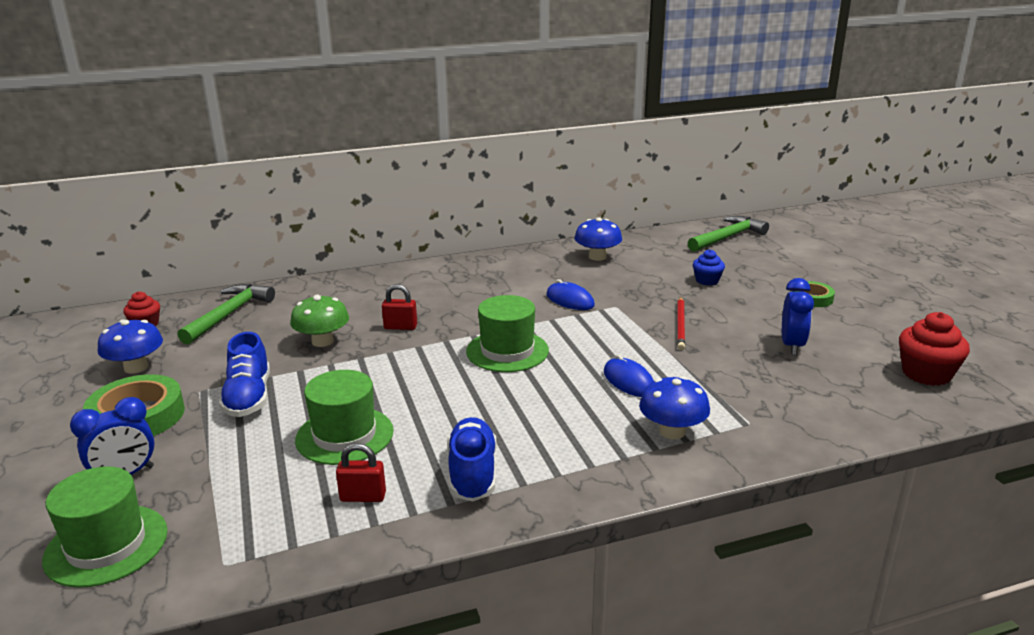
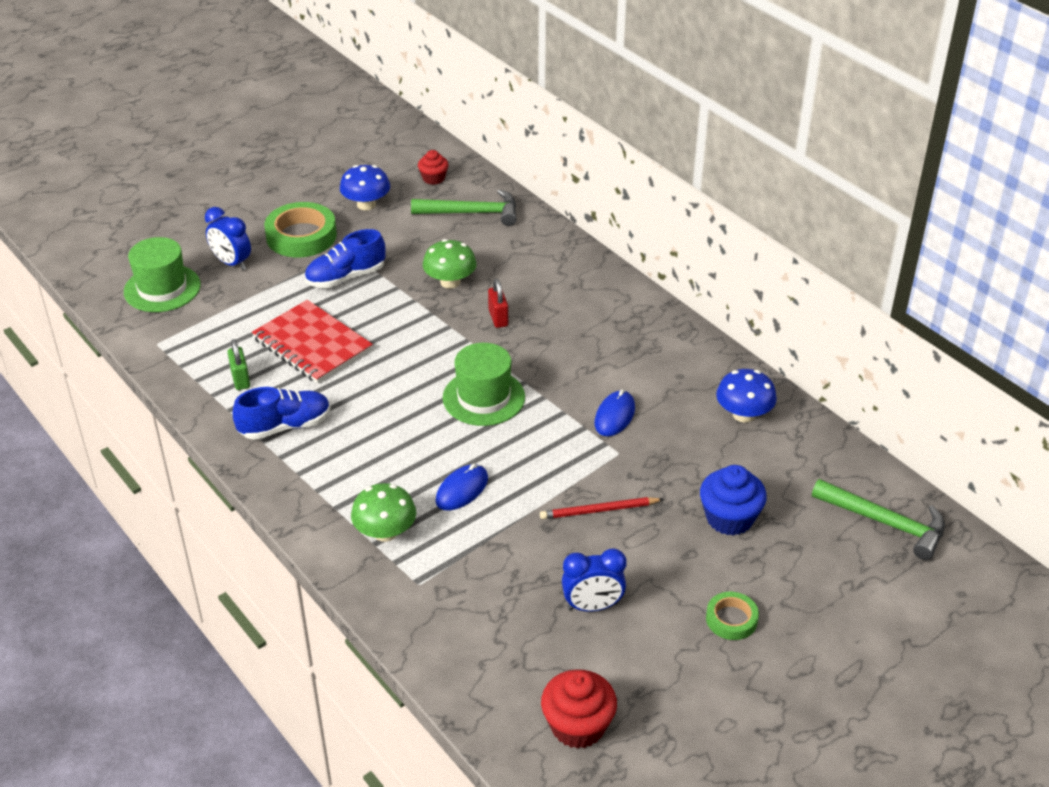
camera: 70 degrees right, 15 degrees up
(344, 435) = (312, 344): green hat -> red notebook
(363, 497) = (240, 379): red padlock -> green padlock
(672, 431) = (385, 532): blue mushroom -> green mushroom
(707, 280) = (729, 518): blue cupcake -> blue cupcake, size x1.64

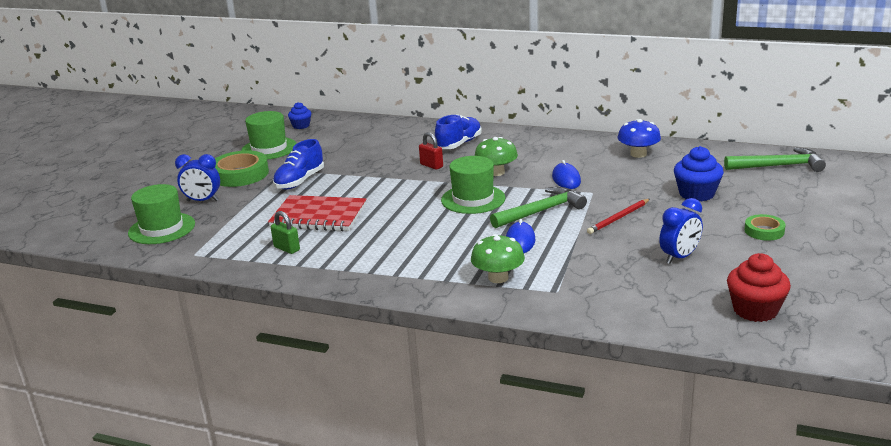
camera: 30 degrees left, 15 degrees down
(285, 426) = (353, 258): blue shoe -> blue shoe (459, 144)
(366, 204) = (269, 148): blue mushroom -> green hat
(433, 178) = (301, 126): red cupcake -> blue cupcake
(450, 282) = (376, 161): green mushroom -> green mushroom (496, 172)
(472, 213) = (349, 131): green hammer -> green hammer (541, 211)

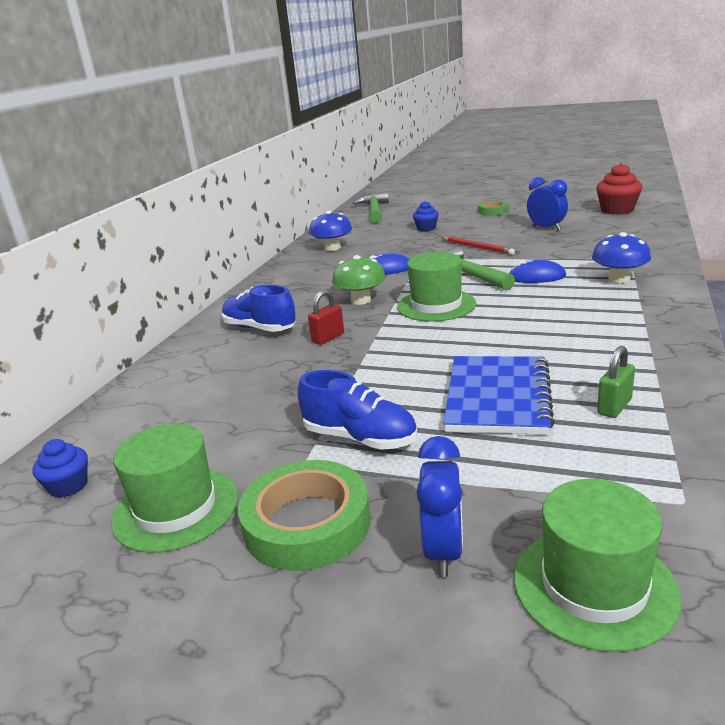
camera: 90 degrees left, 0 degrees up
(318, 216) = (497, 397): red notebook -> blue notebook
(498, 278) = (619, 279): green mushroom -> blue mushroom
(696, 194) = (426, 228): blue cupcake -> blue cupcake, size x0.61

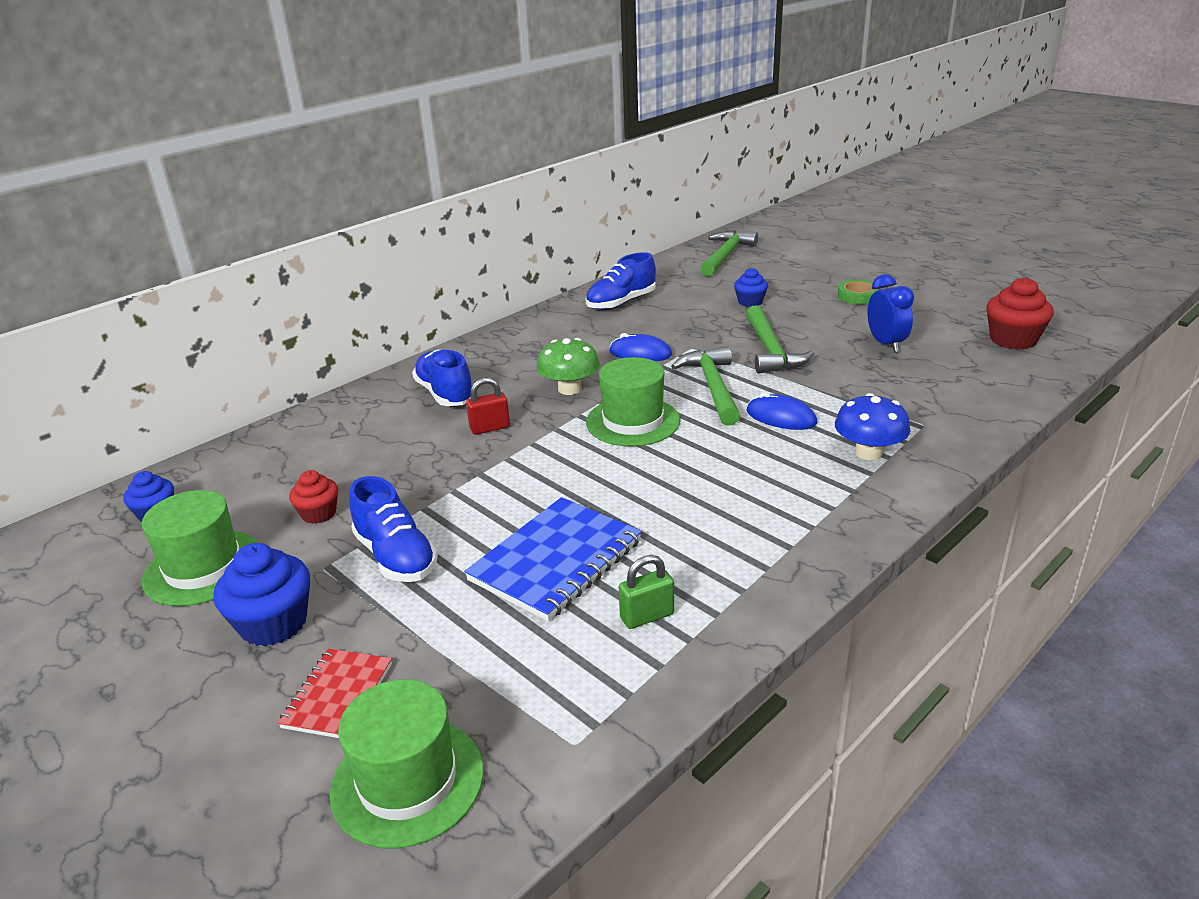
camera: 25 degrees right, 5 degrees up
(246, 433) = (319, 513): none -> red cupcake
(307, 523) = (274, 623): green tape -> blue cupcake
(332, 248) = (621, 303): blue mushroom -> blue shoe
(443, 551) = (338, 695): blue clock -> red notebook
(477, 247) = (771, 350): red pencil -> green hammer

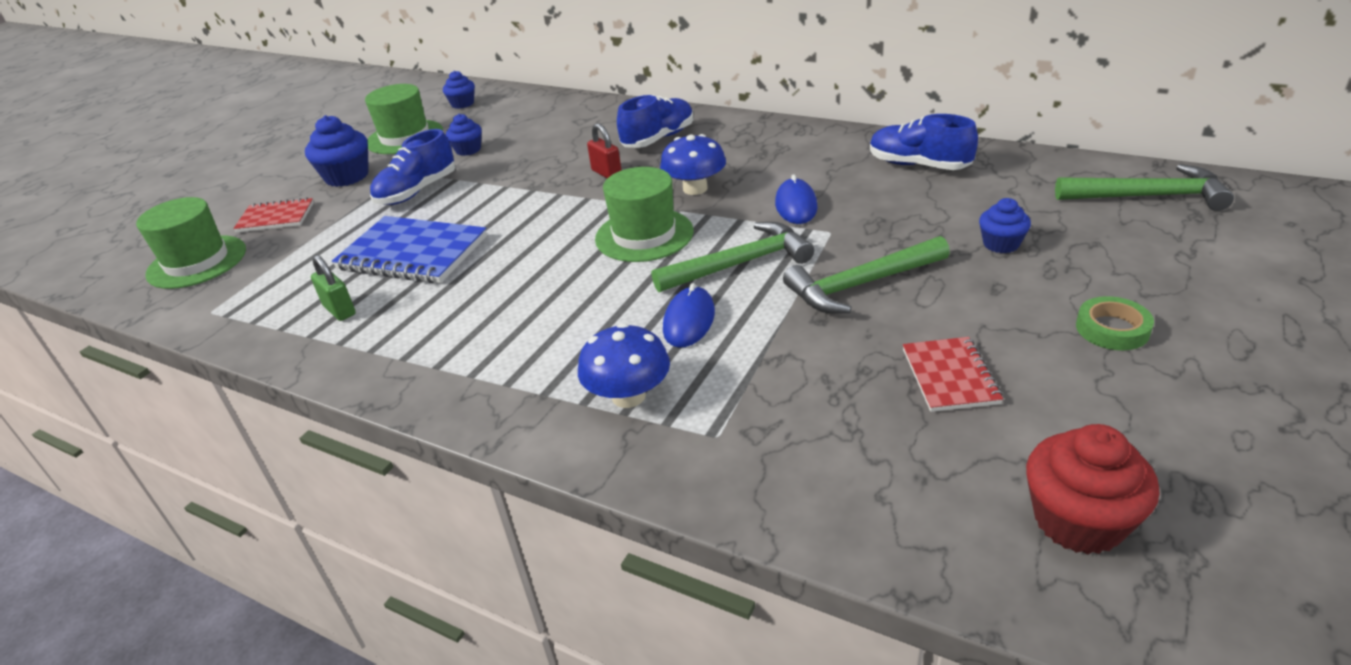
camera: 75 degrees right, 5 degrees up
(319, 513) = (468, 150): red cupcake -> blue cupcake
(569, 389) = (695, 189): green mushroom -> blue mushroom
(885, 344) = (949, 376): blue clock -> red notebook

